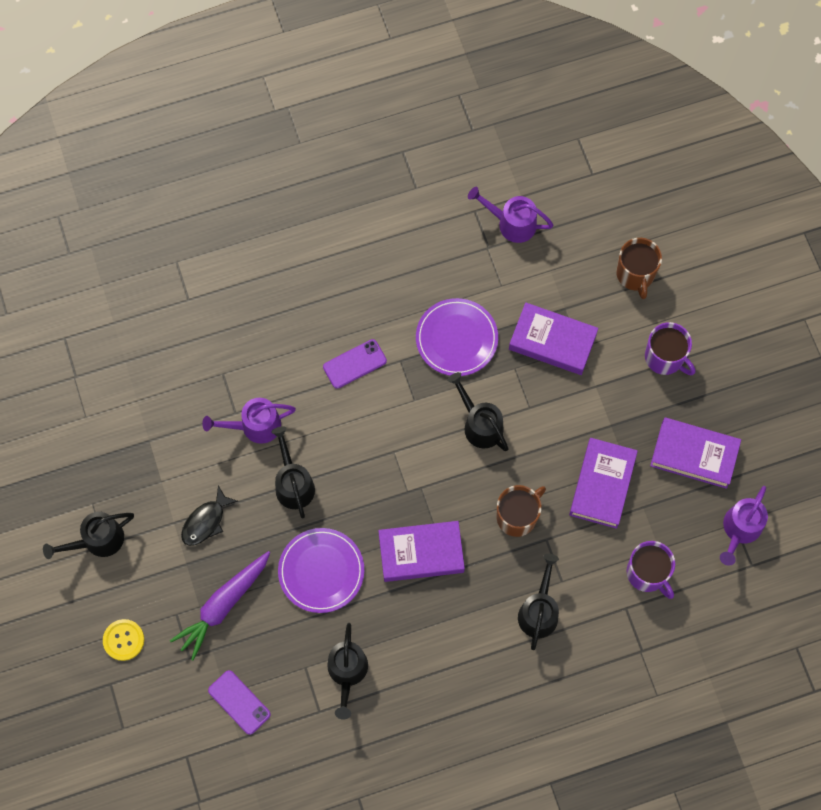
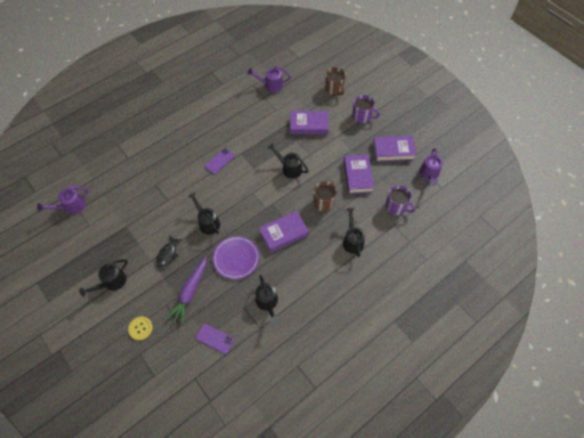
camera: 20 degrees left, 10 degrees down
(254, 426) = (179, 203): purple watering can -> purple watering can (71, 207)
(456, 338) = (264, 137): purple plate -> none

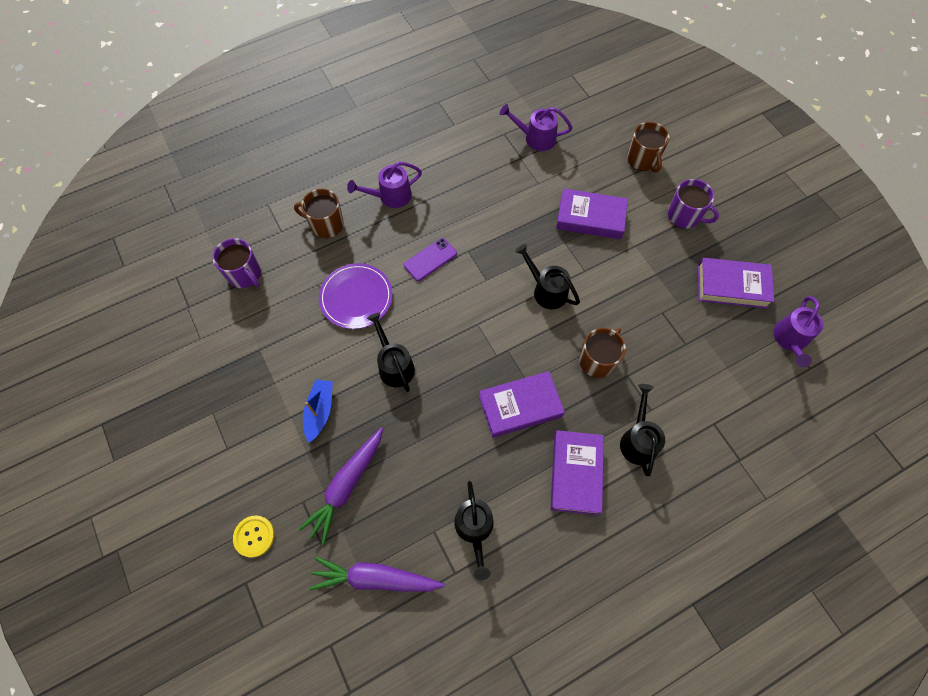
camera: 10 degrees right, 5 degrees up
(71, 207) = (177, 301): purple watering can -> purple watering can (390, 196)
(111, 282) = (220, 446): black watering can -> none
(154, 150) = (326, 224): none -> brown mug
(168, 254) = (319, 411): black fish -> blue boat
(215, 338) = (375, 578): purple phone -> purple carrot
(236, 258) = (433, 438): purple plate -> purple plate (356, 297)
(357, 176) = (663, 322): purple book -> purple book (575, 474)
(396, 207) = (723, 390): purple mug -> purple mug (245, 274)

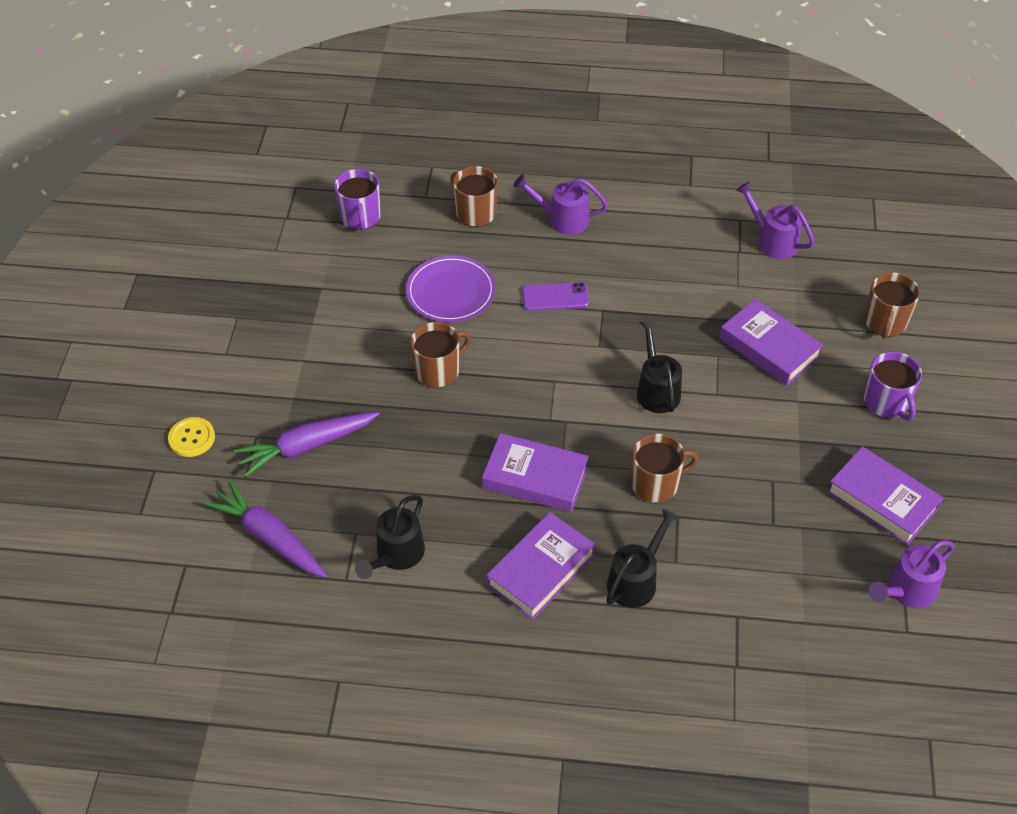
camera: 35 degrees right, 15 degrees down
(319, 411) = (334, 370): blue boat -> none
(394, 365) = (438, 370): black watering can -> brown mug

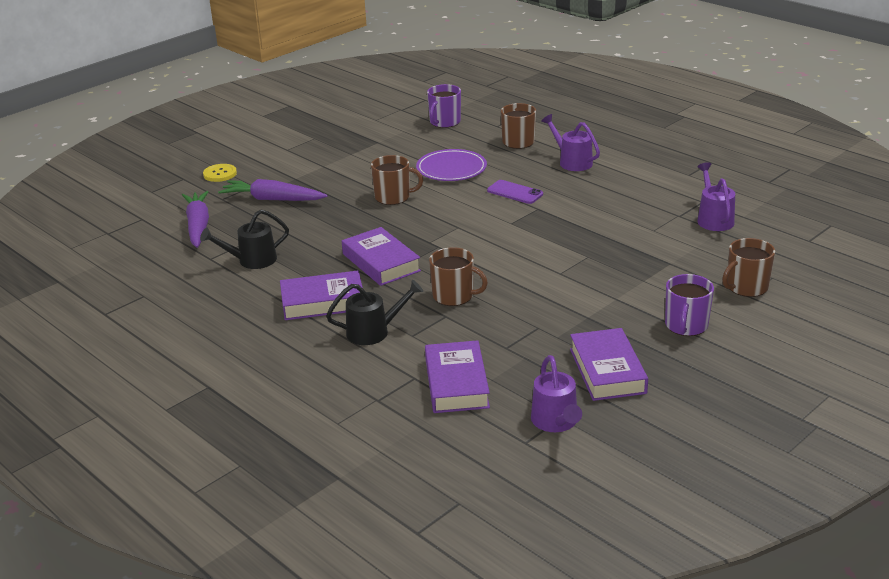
camera: 40 degrees right, 20 degrees down
(656, 389) = (520, 255): black watering can -> none
(769, 347) = (632, 266): purple book -> purple book (456, 383)
(906, 591) = (556, 422): purple watering can -> purple watering can turned 105 degrees counterclockwise

